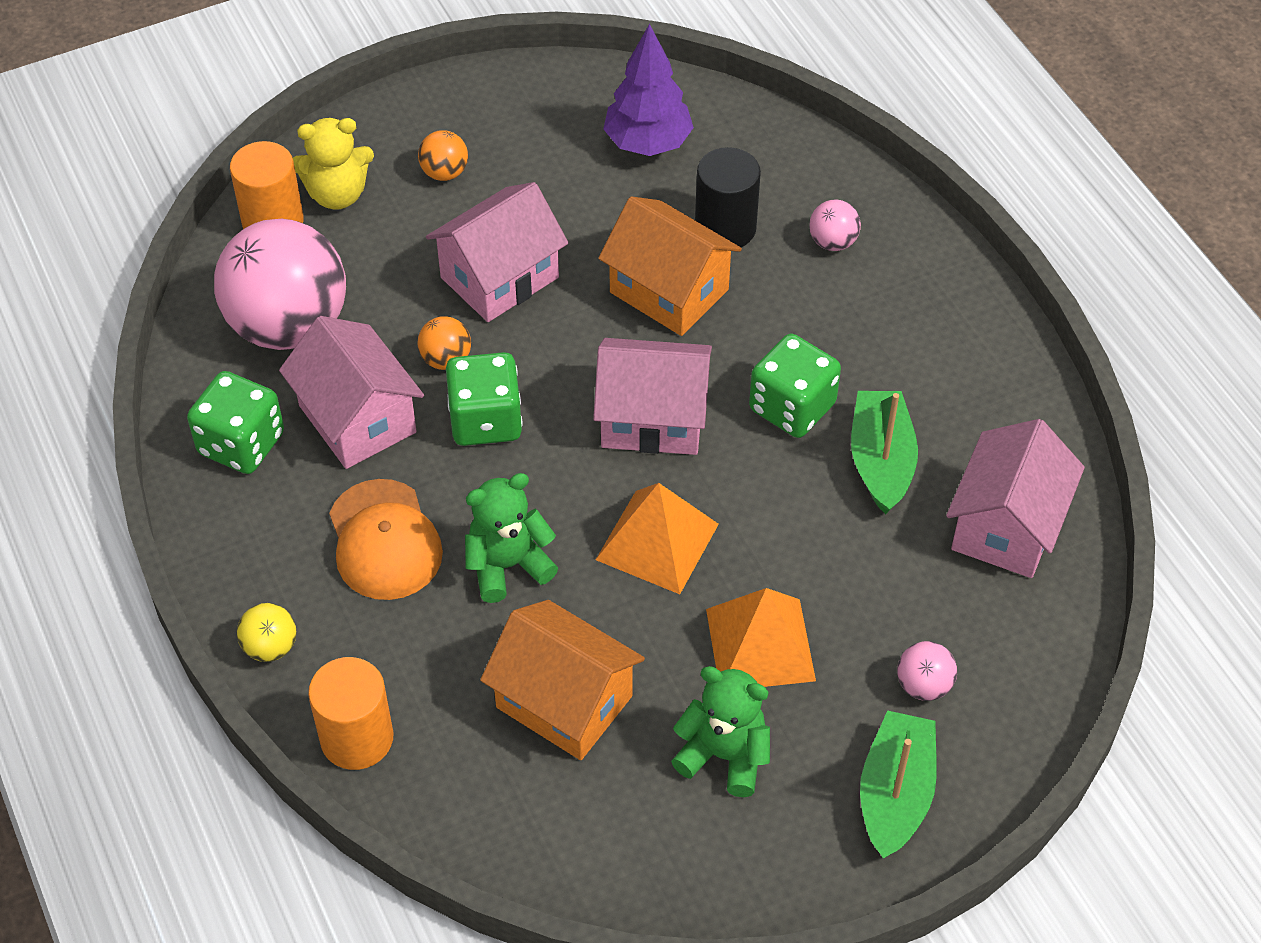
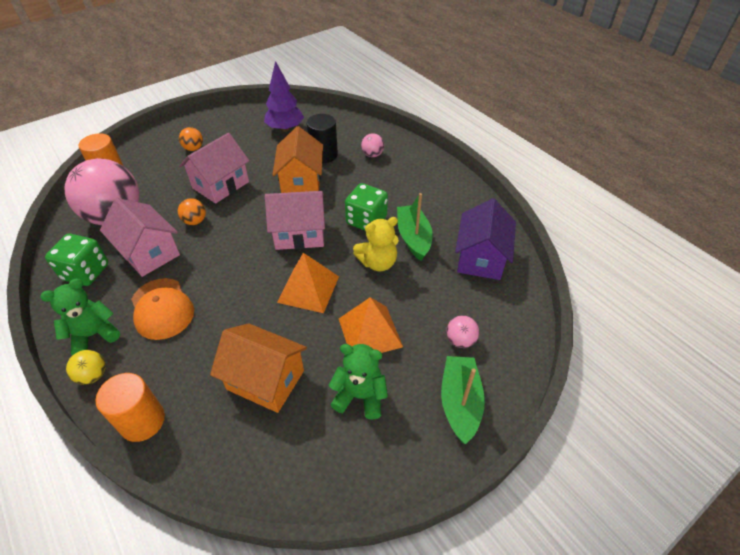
camera: 10 degrees left, 5 degrees down
(337, 194) = (143, 162): yellow teddy bear -> yellow teddy bear (378, 263)
(485, 420) = (216, 245): green dice -> none
(508, 565) = (230, 312): green teddy bear -> green teddy bear (94, 335)
(669, 291) = (301, 181): orange house -> orange house turned 60 degrees clockwise
(1006, 526) = (480, 258): pink house -> purple house

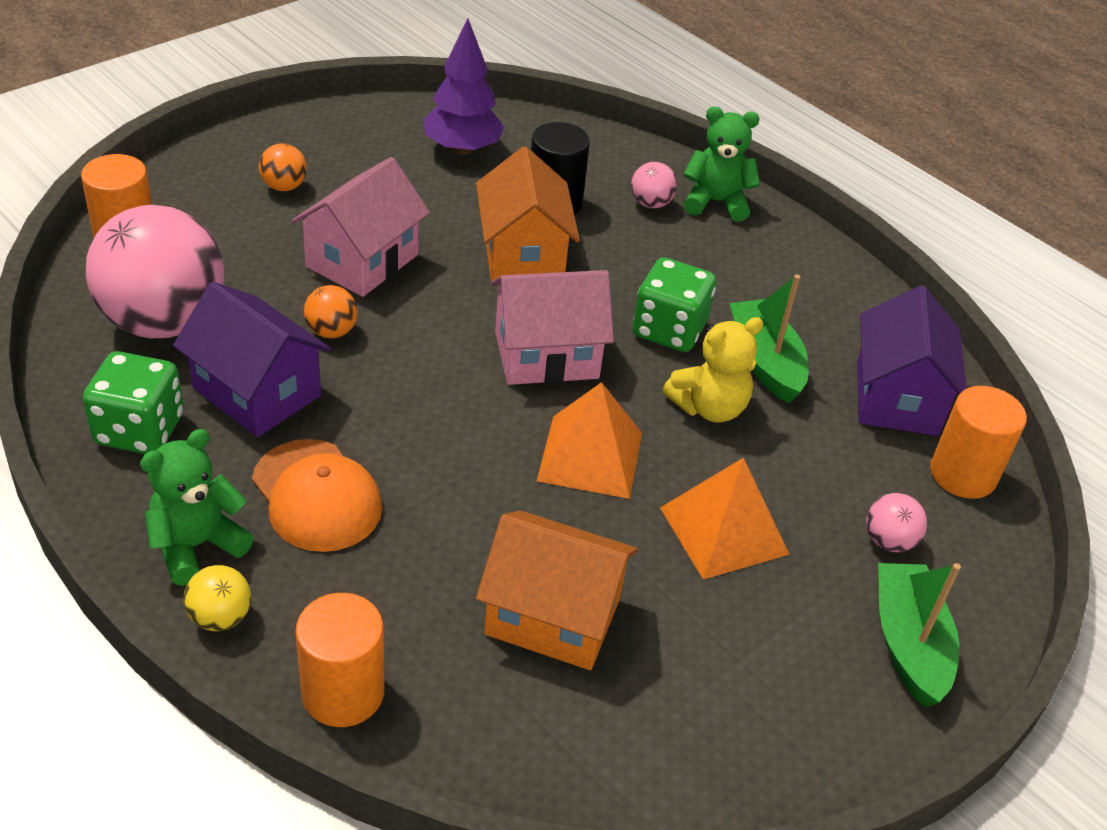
camera: 10 degrees left, 5 degrees down
(149, 253) = (257, 392): pink house -> purple house
(360, 396) = (731, 638): green teddy bear -> green teddy bear (716, 202)
(509, 302) = (963, 474): none -> orange cylinder

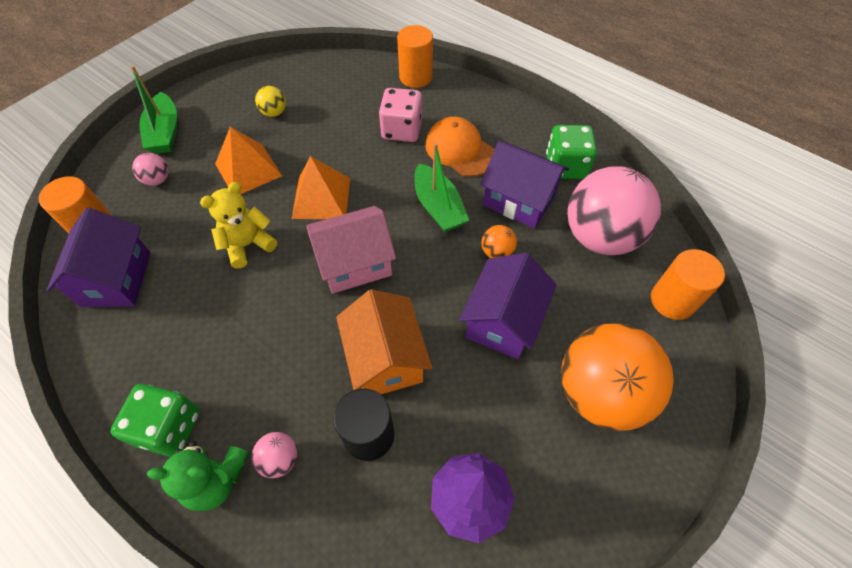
camera: 175 degrees right, 15 degrees up
(197, 545) = (503, 118): green teddy bear -> none
(220, 617) = (477, 94): yellow ball -> yellow ball (274, 113)
(284, 187) = (600, 393): orange ball -> orange ball, size x2.44
(362, 260) = (503, 321): pink house -> purple house
(416, 558) = (402, 130): none -> pink dice
(552, 616) = (334, 117): orange house -> none
(669, 330) = (270, 305): green dice -> green dice (169, 428)
(765, 361) = (203, 291): green boat -> green boat (438, 207)

